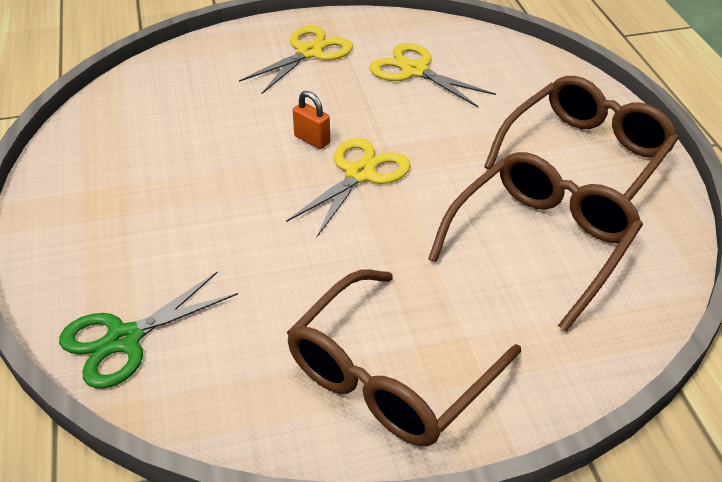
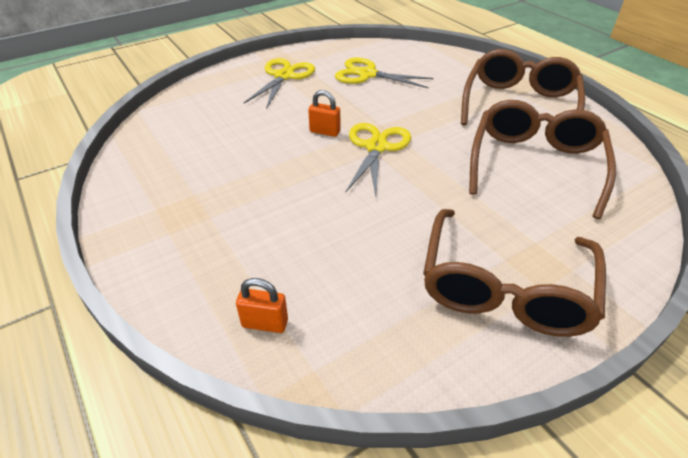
camera: 20 degrees left, 0 degrees up
(123, 340) = (265, 323): green scissors -> orange padlock

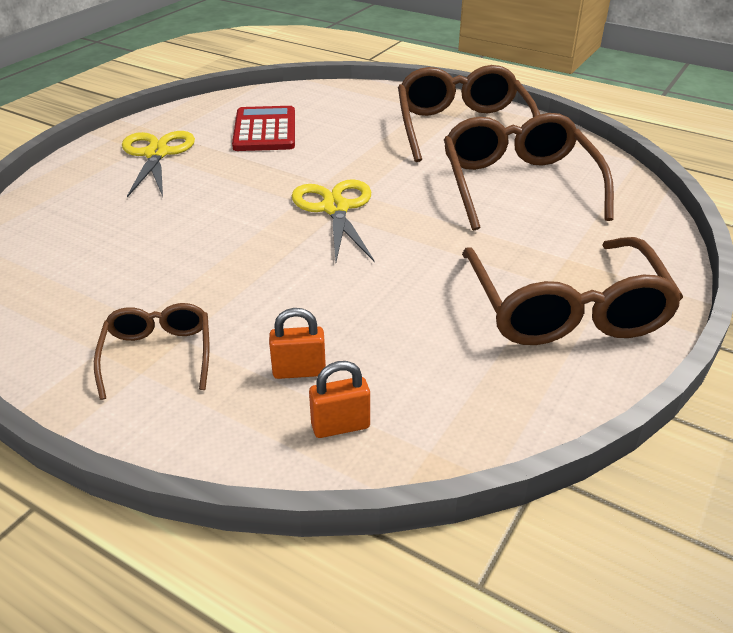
camera: 25 degrees left, 5 degrees down
(187, 224) = (158, 355): none -> brown glasses
(325, 132) = (259, 206): orange padlock -> orange padlock (299, 371)
(367, 74) = (265, 130): yellow scissors -> red calculator

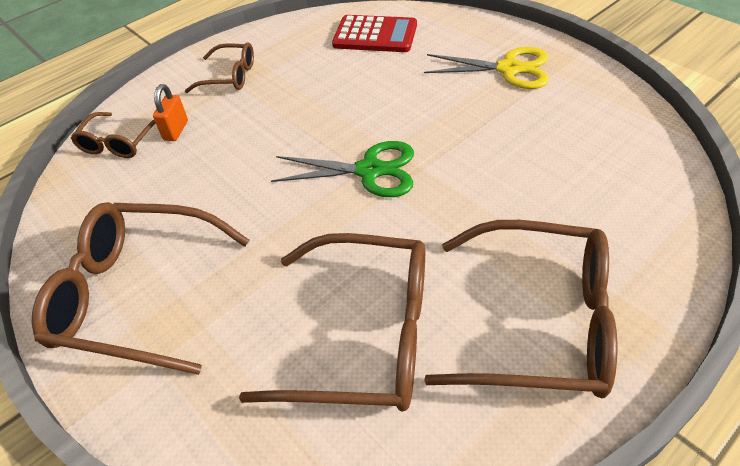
camera: 110 degrees right, 10 degrees up
(265, 130) = (553, 137): red calculator -> red calculator (375, 35)
(335, 208) = (370, 171): yellow scissors -> green scissors
(340, 426) = (119, 143): orange padlock -> brown glasses

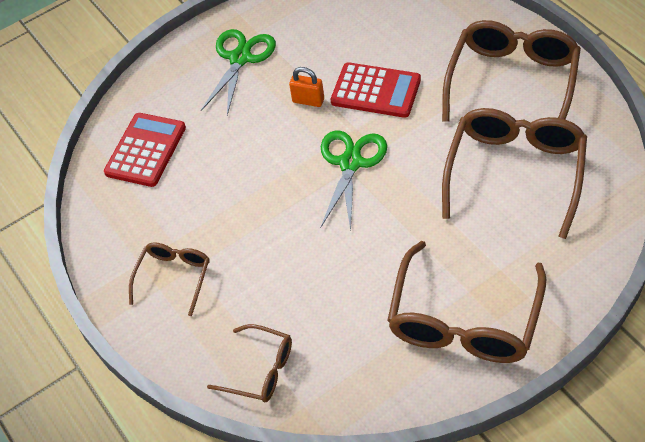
camera: 80 degrees left, 5 degrees up
(176, 130) = (254, 318): orange padlock -> orange padlock (308, 100)
(486, 178) = (376, 91): none -> red calculator
(509, 69) = (240, 58): yellow scissors -> green scissors

